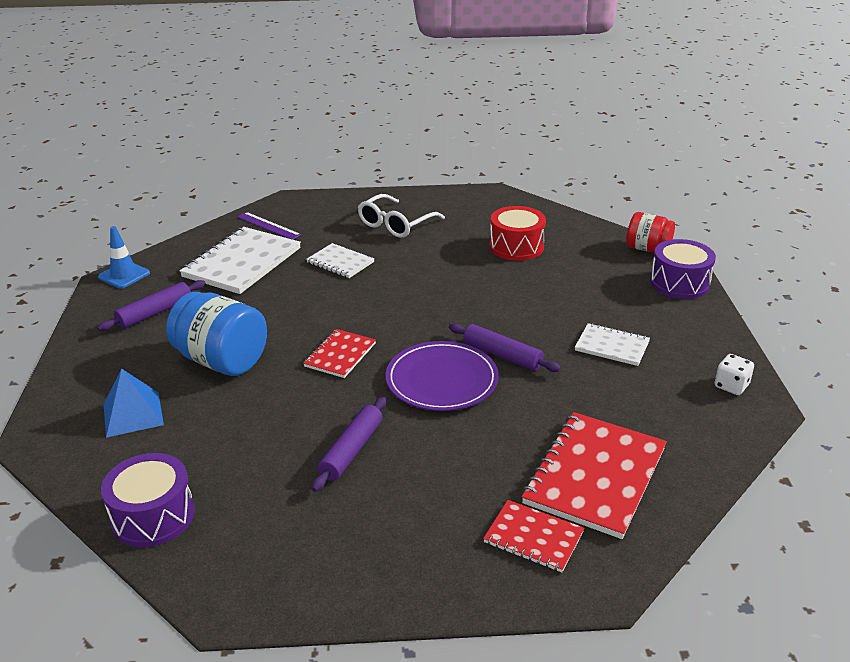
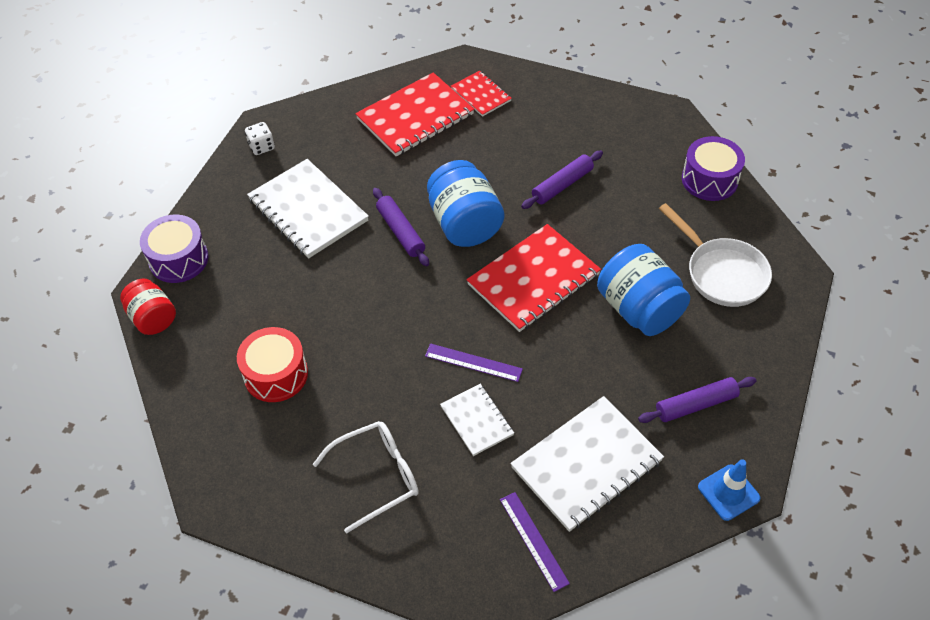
camera: 155 degrees left, 20 degrees up
(133, 414) = (721, 273): blue pyramid -> white pan
(340, 355) = (533, 279): red notebook -> red notebook, size x1.83
(363, 289) = (473, 362): none -> purple ruler
(441, 380) = (464, 224): purple plate -> blue jar
(612, 346) = (308, 210): white notebook -> white notebook, size x1.83

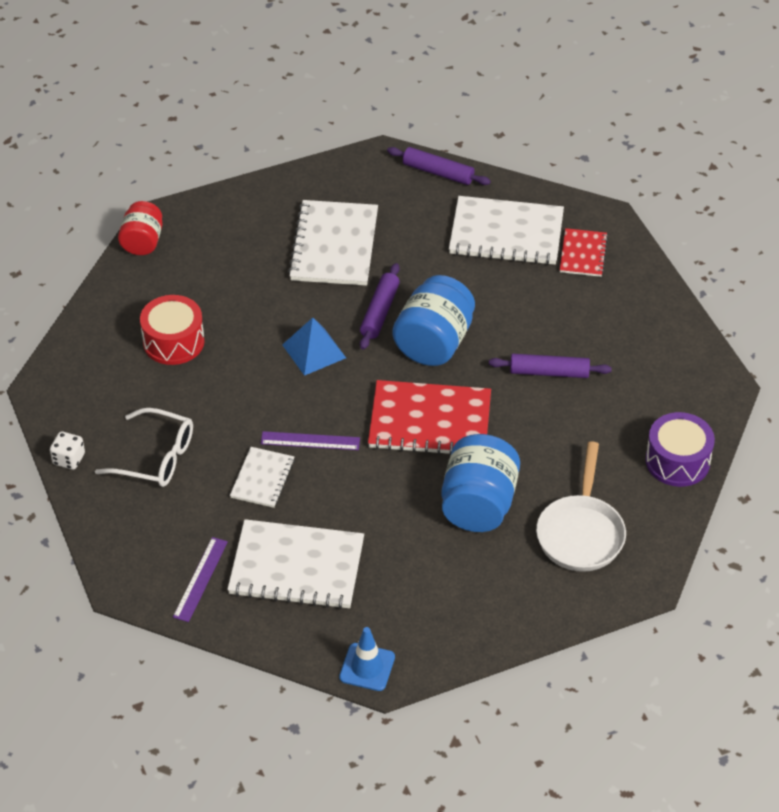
camera: 45 degrees right, 5 degrees down
(179, 259) = (205, 214): purple drum -> none
(261, 147) = (361, 172): white dice -> white dice (69, 459)
(391, 296) = (314, 351): none -> blue pyramid
(415, 116) = (506, 233): red notebook -> white notebook
(473, 362) = (310, 441): purple ruler -> purple ruler turned 60 degrees counterclockwise
(696, 405) = (426, 598): purple rolling pin -> purple rolling pin (438, 172)

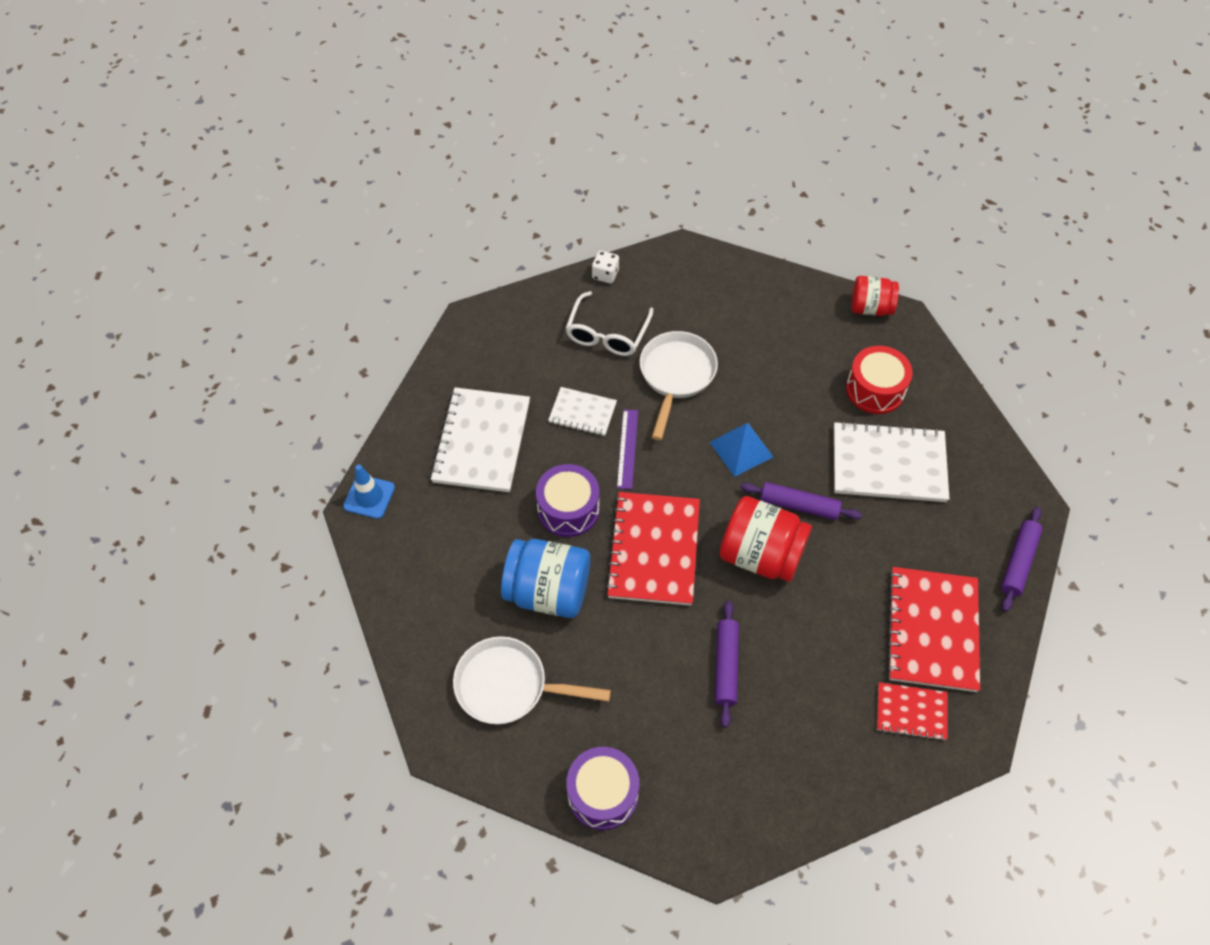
camera: 90 degrees right, 10 degrees up
(173, 342) = (745, 338): red drum -> red drum (875, 389)
(200, 579) = (473, 372): purple ruler -> none
(219, 399) = (676, 376): none -> white pan
(383, 489) = (568, 509): none -> purple drum
(434, 342) = (760, 555): blue jar -> red jar
(506, 233) = (932, 630): white notebook -> red notebook

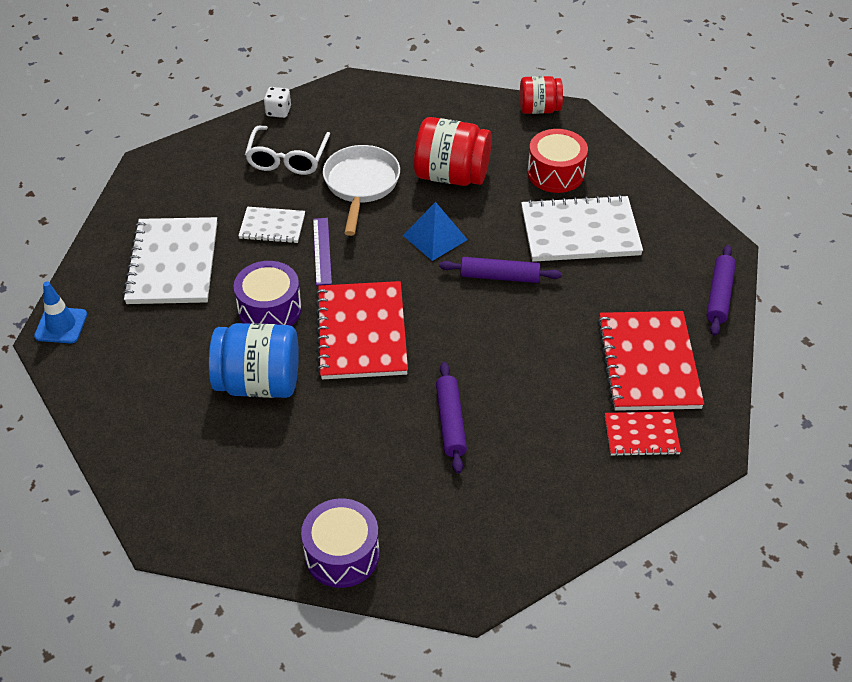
camera: 10 degrees left, 10 degrees down
(509, 686) = (229, 472): white pan -> none
(760, 555) = (469, 322): red jar -> red jar (451, 175)

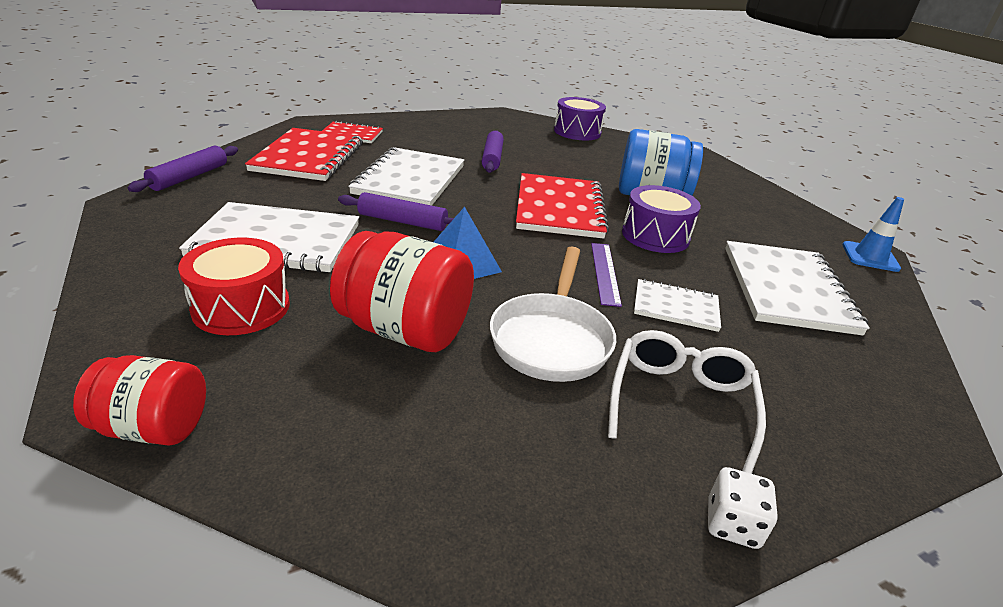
camera: 175 degrees left, 15 degrees down
(523, 345) = (410, 180): none -> white notebook

